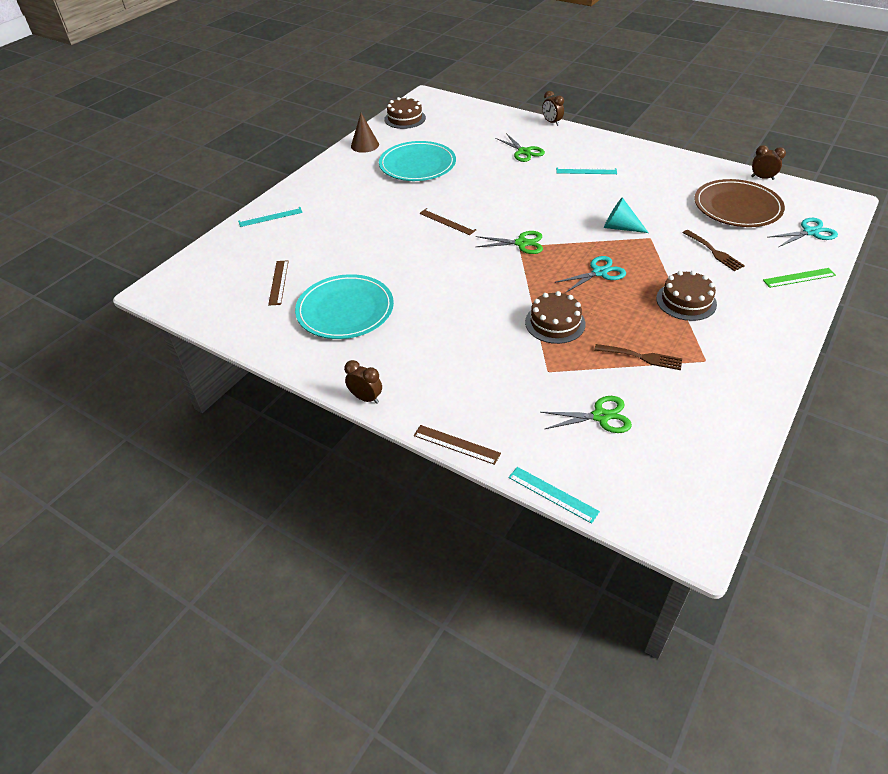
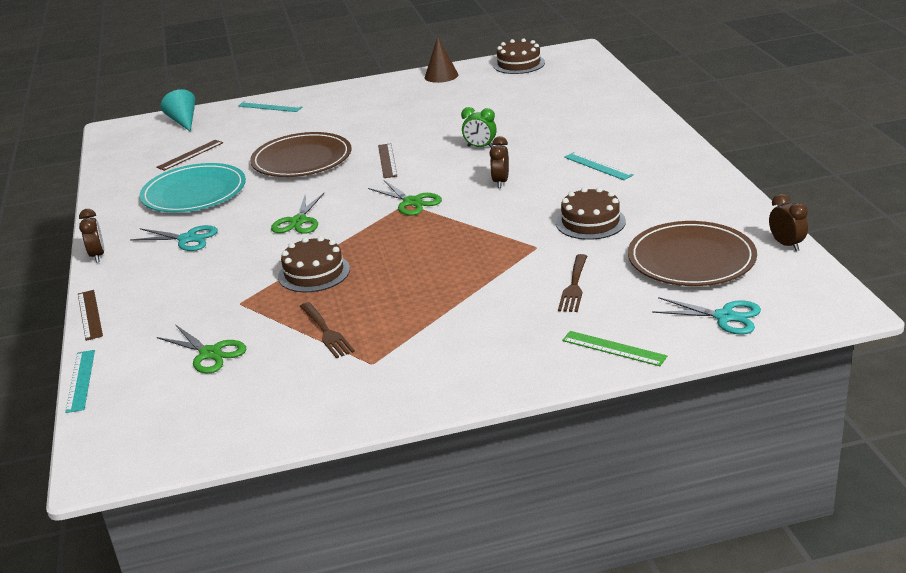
camera: 45 degrees right, 15 degrees down
(381, 247) = (302, 159): none -> brown plate
(417, 165) = (453, 106): turquoise plate -> none
(492, 187) = (480, 147): none -> green clock
(524, 152) = (571, 128): green scissors -> green scissors (298, 221)
(551, 122) = (655, 111): brown clock -> brown clock (500, 182)
(599, 272) = (429, 253): turquoise scissors -> turquoise scissors (187, 239)
(620, 227) = (526, 226): turquoise cone -> turquoise cone (183, 121)
(686, 301) = (456, 311): brown cake -> brown cake (590, 222)

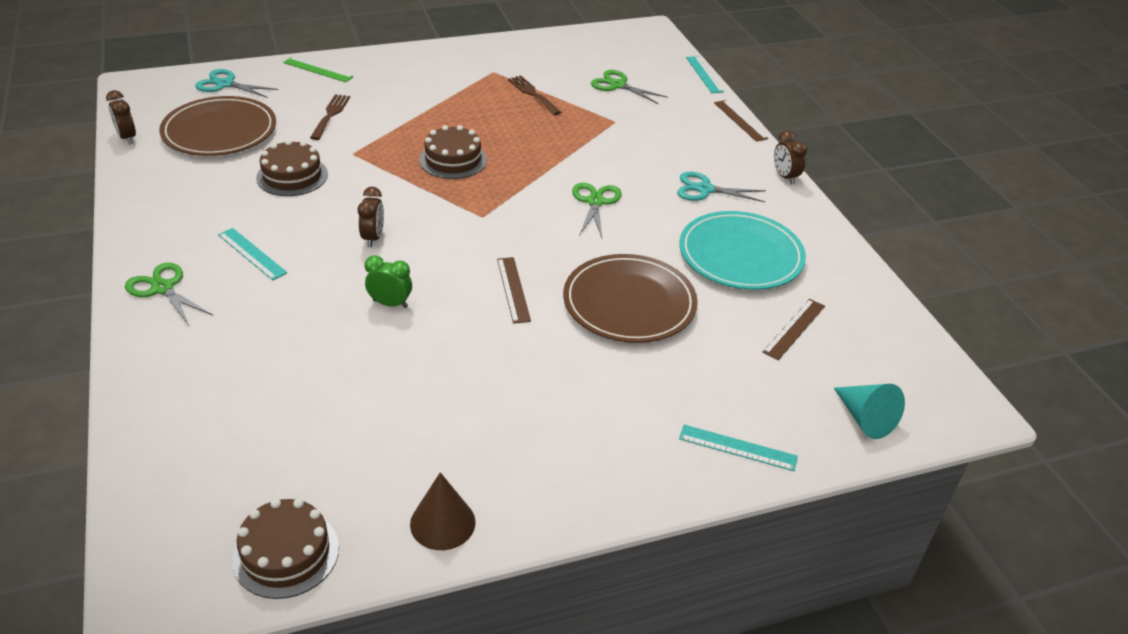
camera: 170 degrees right, 10 degrees up
(314, 273) = (559, 143): brown cake -> brown cake (453, 160)
(412, 202) = (475, 217): green scissors -> green scissors (162, 288)

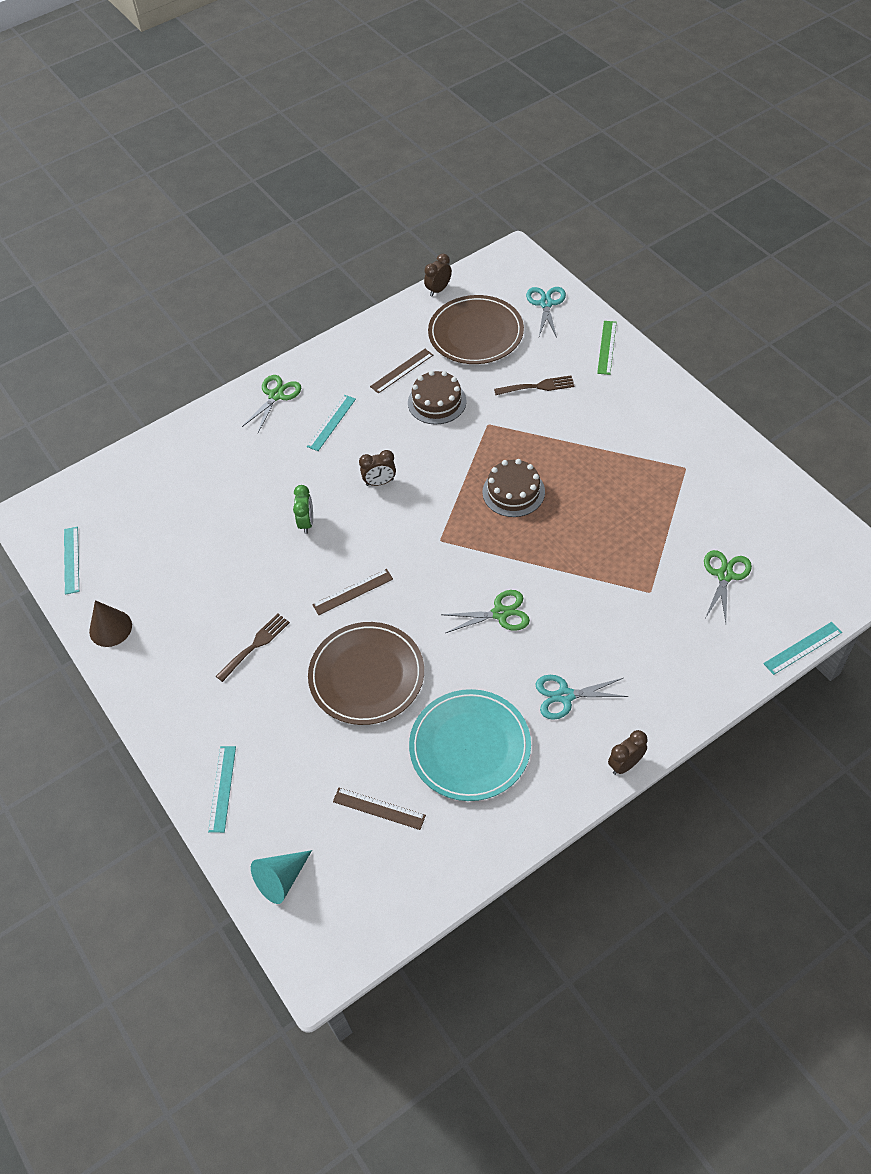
camera: 80 degrees right, 15 degrees up
(286, 553) = (71, 560): brown cake -> turquoise ruler
(532, 94) = (662, 511): brown fork -> brown fork (255, 645)
(704, 189) = (565, 696): turquoise scissors -> turquoise scissors turned 90 degrees counterclockwise
(740, 120) = (719, 702): brown ruler -> brown ruler (402, 371)

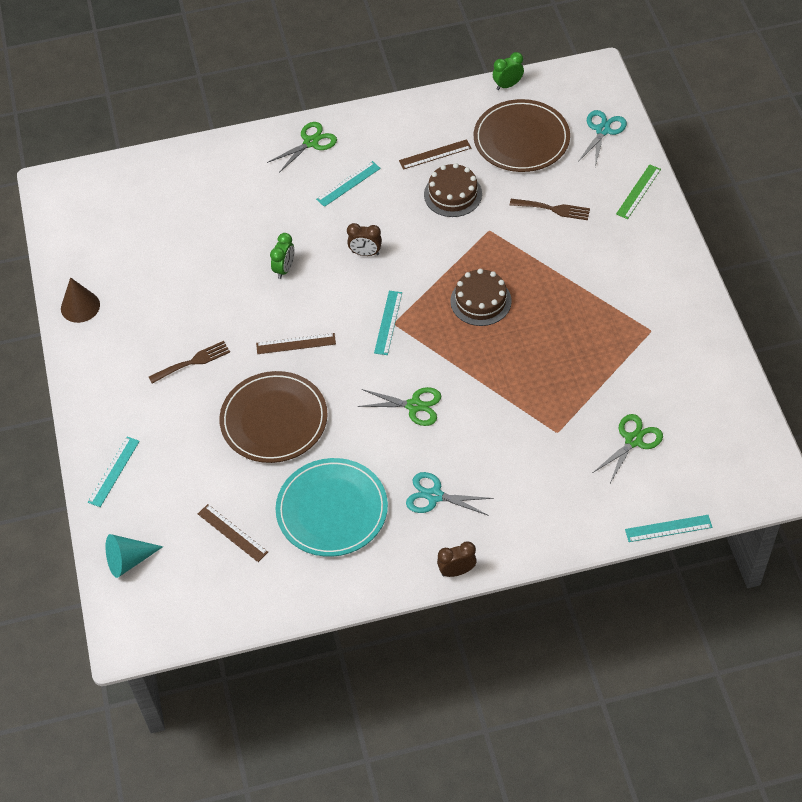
camera: 20 degrees right, 0 degrees up
(71, 560) = (72, 236): turquoise ruler -> turquoise ruler (388, 322)
(438, 290) = (507, 85): brown clock -> green clock

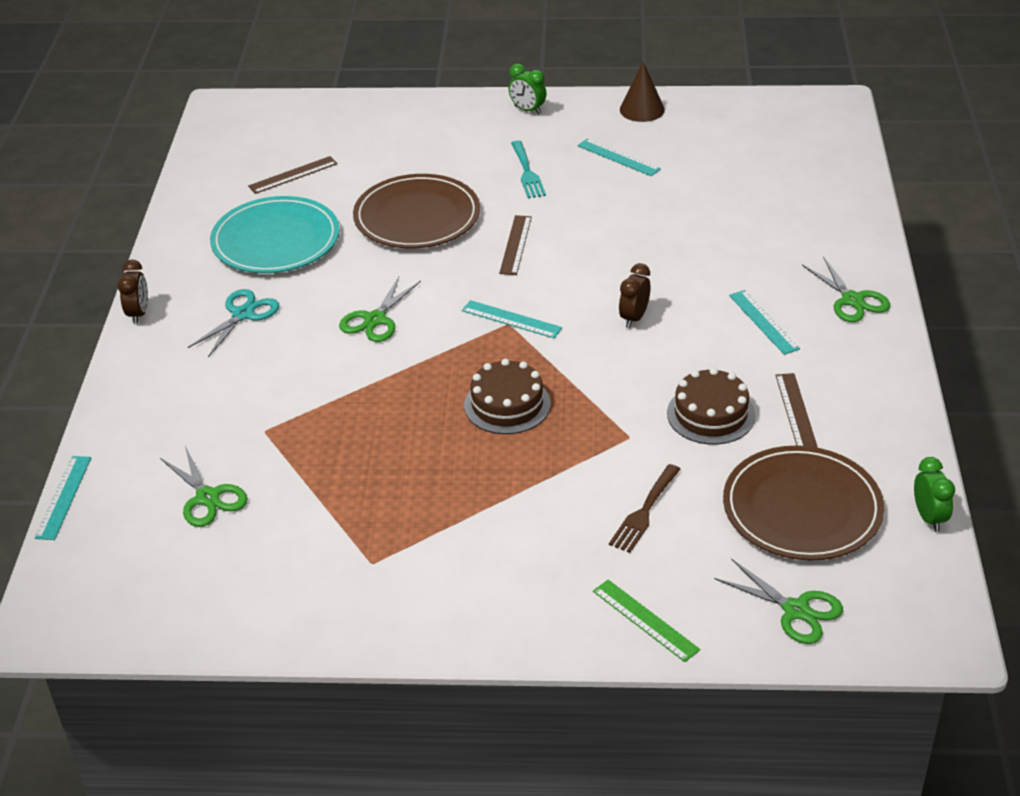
camera: 105 degrees right, 15 degrees down
(113, 471) = (414, 113): turquoise ruler -> turquoise ruler (618, 157)
(129, 560) = (305, 114): turquoise cone -> none
(193, 362) = (527, 172): brown fork -> turquoise fork
(284, 269) = (635, 251): green clock -> green clock (527, 110)
(603, 130) = (796, 610): turquoise scissors -> green scissors

